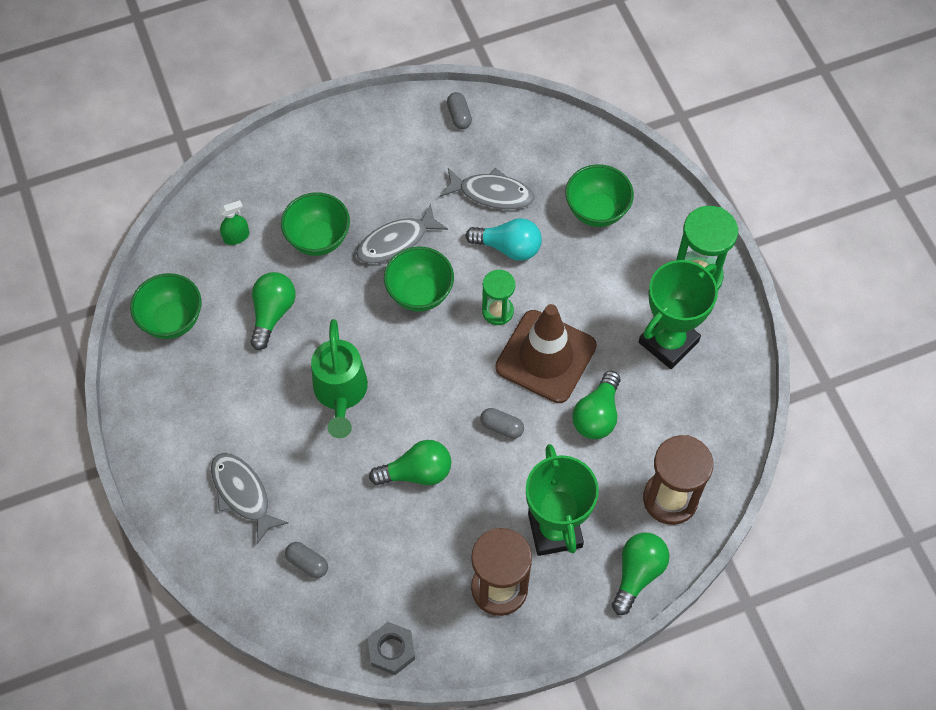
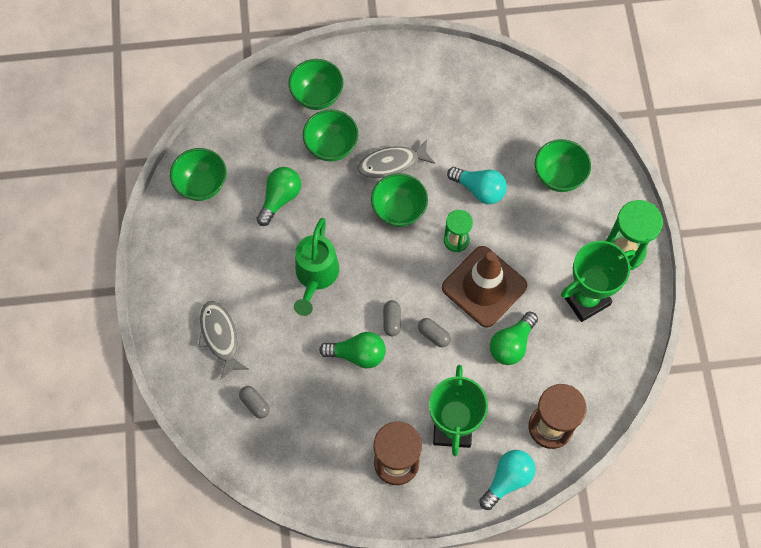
camera: 15 degrees right, 5 degrees up
(236, 237) = (268, 129): green spray bottle -> none
(285, 185) = (317, 96): none -> green bowl
(391, 650) = (301, 489): grey nut -> none
(459, 116) = (470, 71): grey capsule -> grey capsule (392, 321)
(492, 193) = (478, 142): grey fish -> none
(637, 574) = (507, 480): green light bulb -> turquoise light bulb

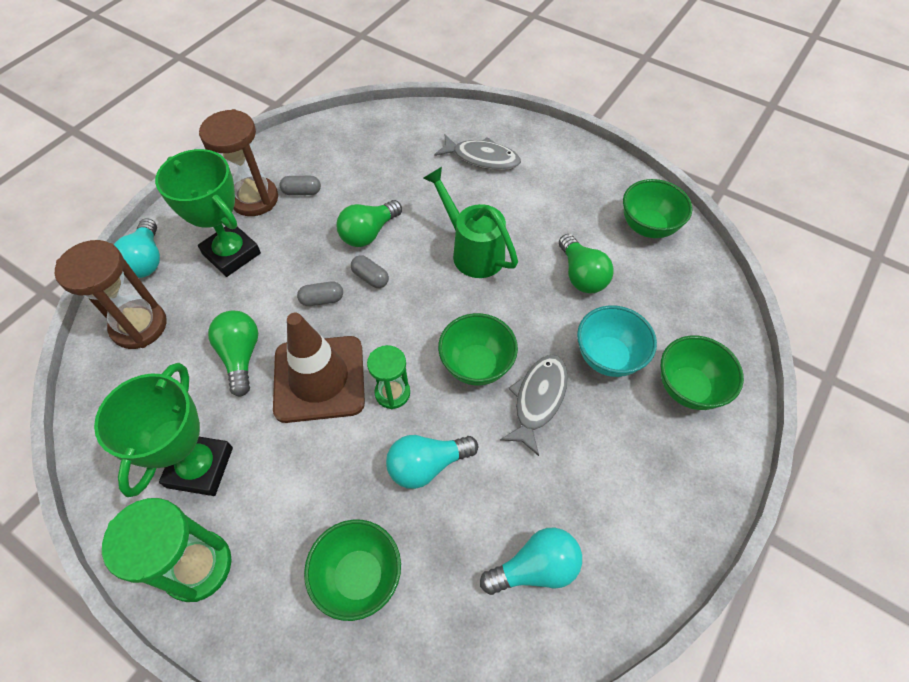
camera: 130 degrees right, 10 degrees down
(255, 404) = (403, 147): grey capsule -> grey capsule (302, 192)
(331, 146) = (608, 357): green bowl -> turquoise bowl
(483, 106) = (535, 568): none -> turquoise light bulb

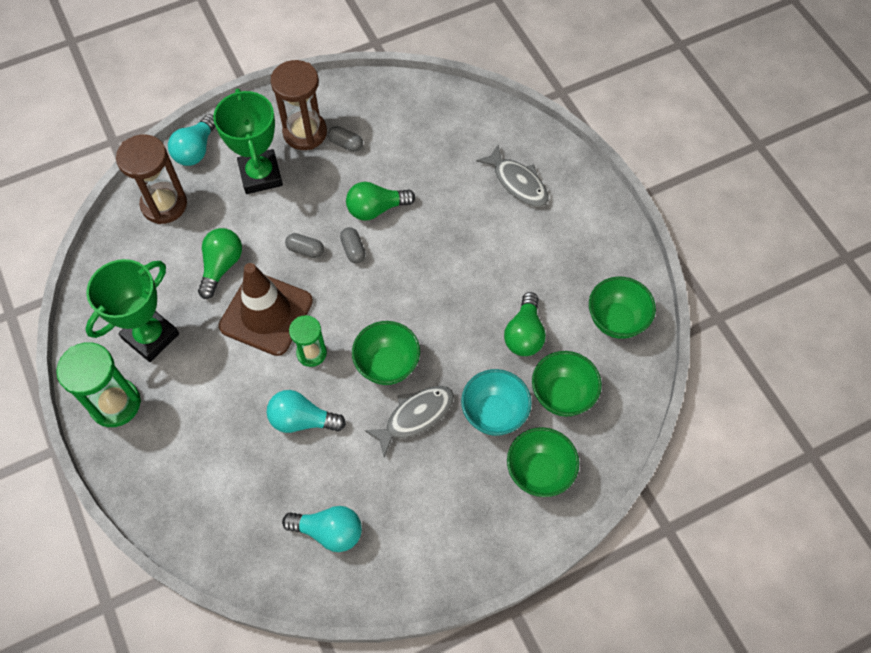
camera: 30 degrees right, 5 degrees up
(359, 576) = (210, 469): green bowl -> green bowl (562, 395)
(472, 251) = (449, 267): green watering can -> none

